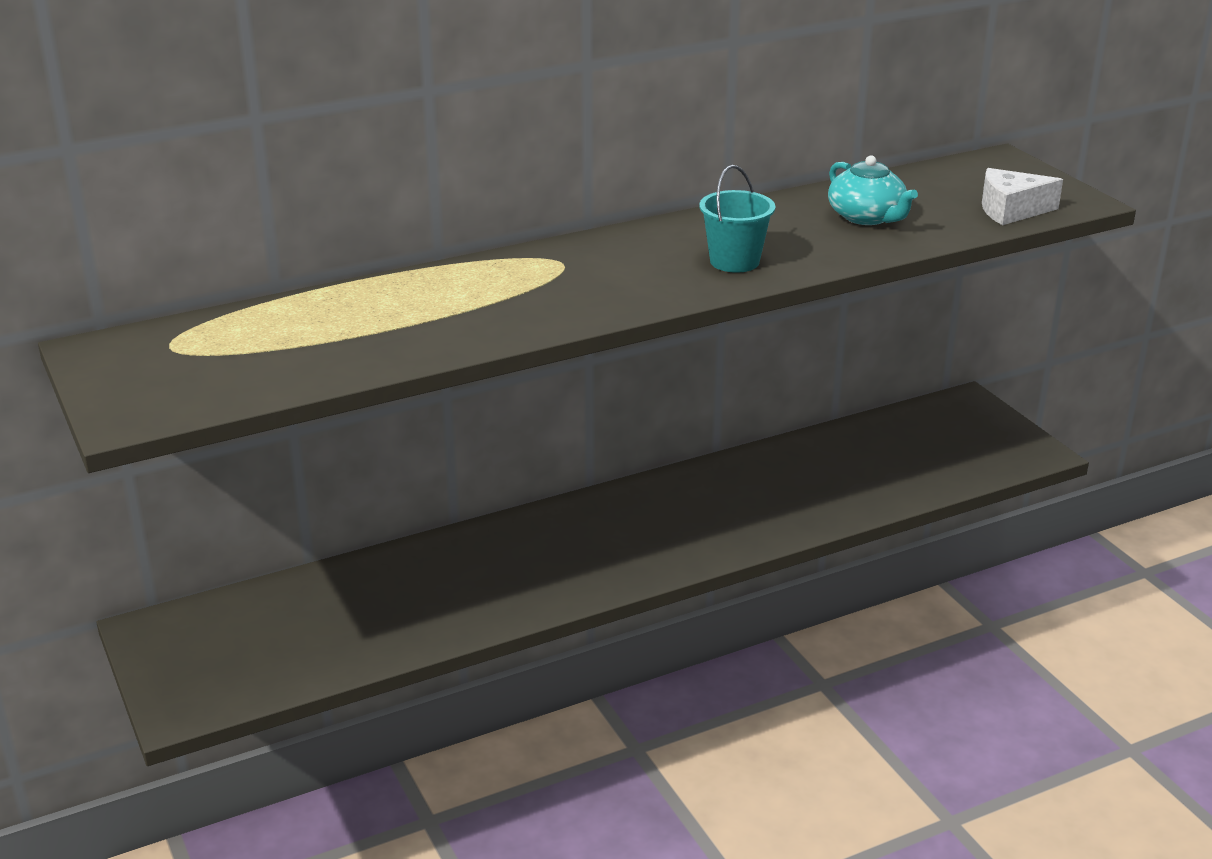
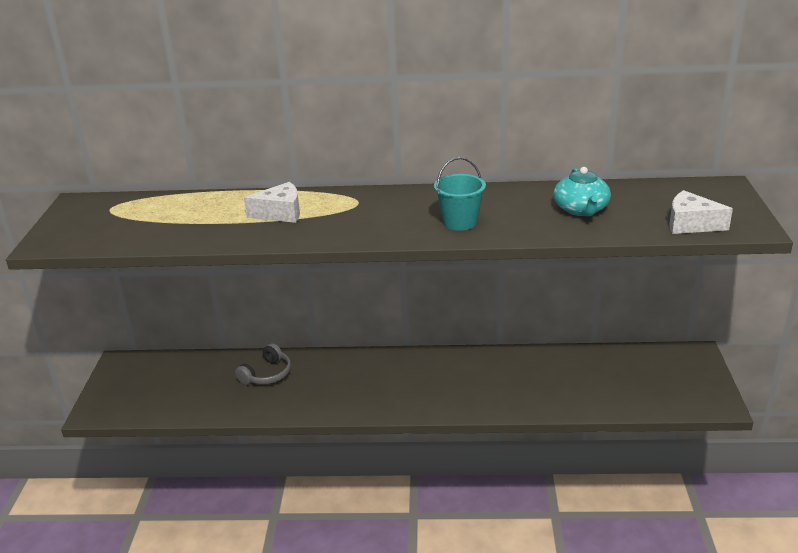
camera: 30 degrees right, 0 degrees up
(418, 578) = (267, 374): none -> grey headphones
(465, 299) = (280, 213): none -> white cheese

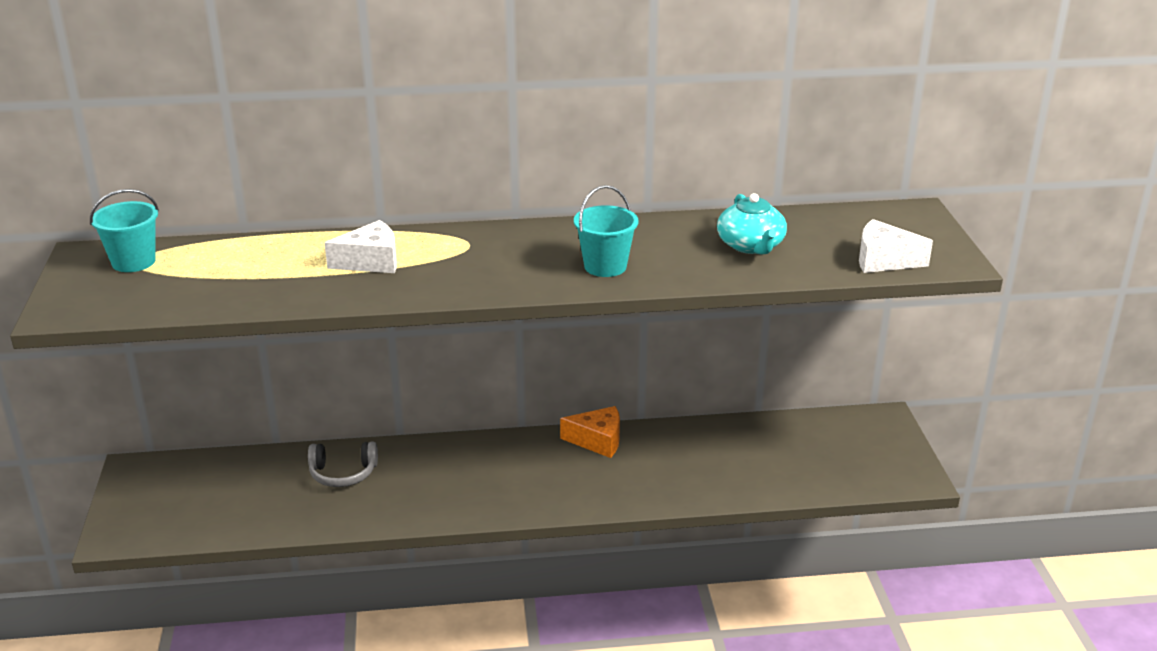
camera: 10 degrees left, 0 degrees up
(109, 208) = (133, 262): none -> turquoise bucket
(267, 374) = (343, 473): grey headphones -> grey headphones turned 60 degrees clockwise
(463, 359) = (597, 441): none -> orange cheese

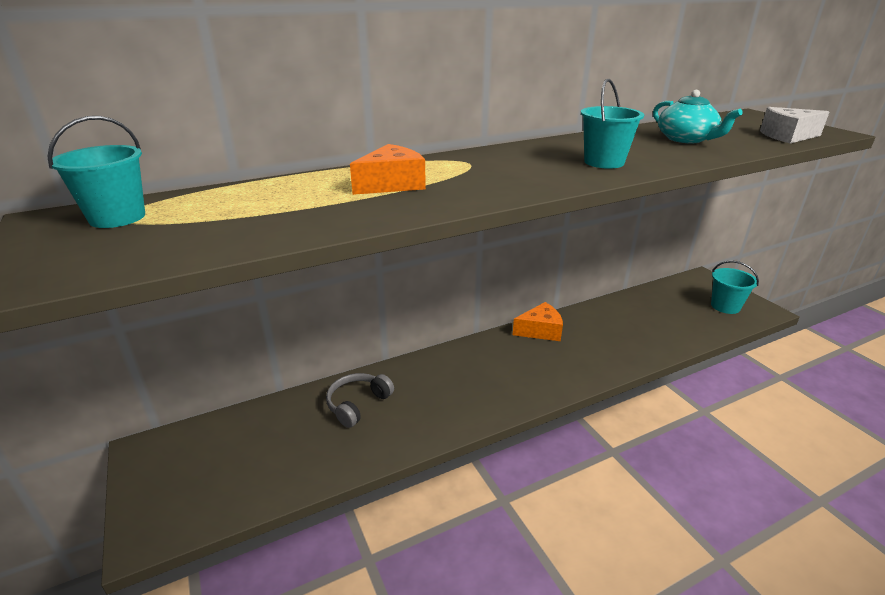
camera: 20 degrees left, 0 degrees up
(343, 473) = (357, 404): grey headphones -> grey headphones turned 150 degrees clockwise
(371, 261) = (392, 184): white cheese -> orange cheese
(869, 462) = (725, 306): none -> turquoise bucket

